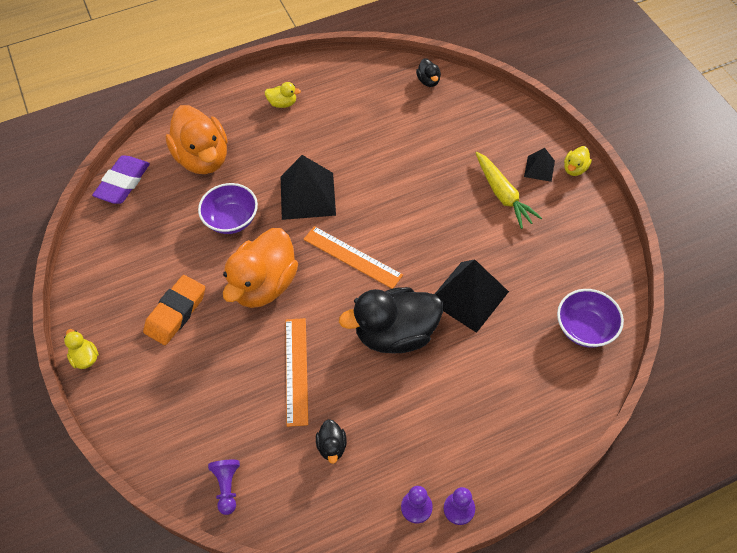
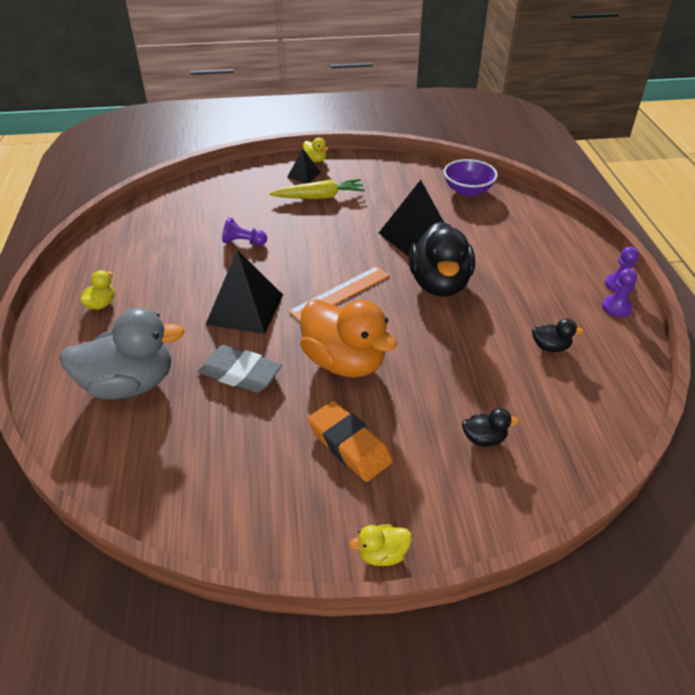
camera: 75 degrees left, 15 degrees down
(123, 183) = (109, 473): purple eraser -> none
(203, 158) = (129, 384): orange duck -> grey duck
(227, 487) = (587, 433): purple pawn -> purple pawn (243, 242)
(231, 220) = (240, 374): purple bowl -> grey eraser
(296, 370) = (460, 356): orange ruler -> none
(428, 81) = (159, 206): black duck -> black duck (484, 439)

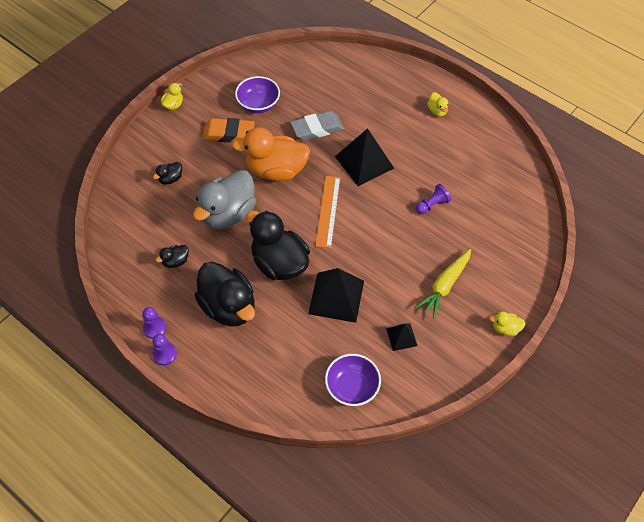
camera: 135 degrees right, 15 degrees up
(129, 384) = (357, 89): grey duck -> grey duck (228, 214)
(265, 457) = (258, 104): none -> purple bowl
(304, 175) = (488, 302): black pyramid -> black pyramid (401, 337)
(524, 282) = (228, 307): none -> black duck

